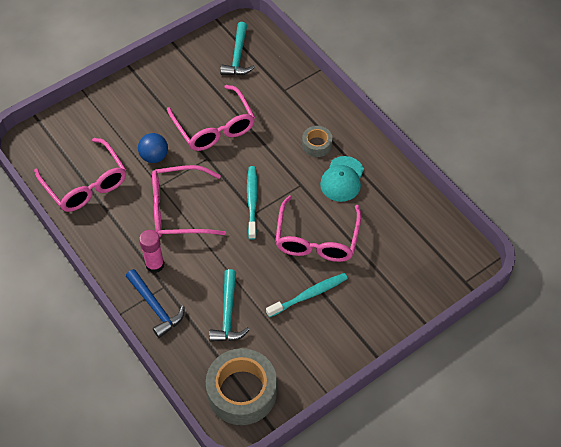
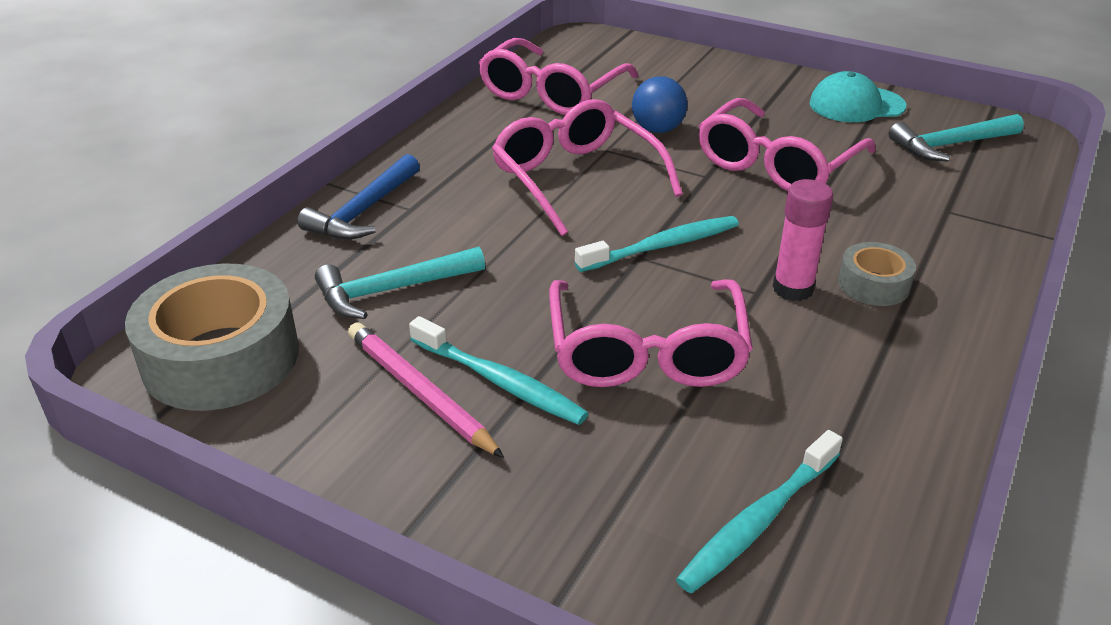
camera: 65 degrees right, 20 degrees down
(155, 265) = (448, 187): pink glue stick -> pink glue stick (793, 289)
(301, 324) = (419, 392): none -> pink pencil
(317, 239) = (646, 352): pink glasses -> pink glasses turned 75 degrees counterclockwise
(342, 179) = (828, 343): turquoise cap -> turquoise cap (856, 105)
(414, 247) = (758, 521): none -> turquoise toothbrush

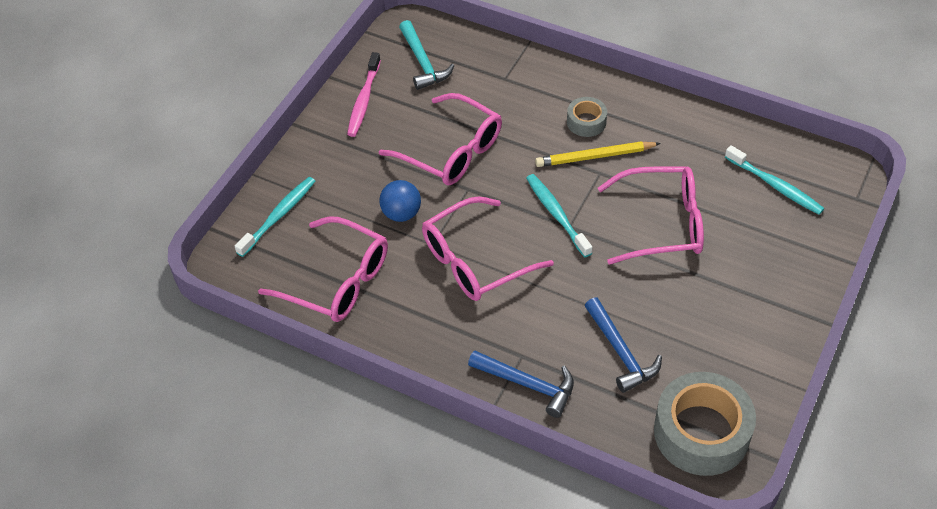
camera: 90 degrees left, 15 degrees up
(392, 290) = (621, 352): turquoise hammer -> blue hammer
(419, 392) = (714, 325): pink pencil -> none
(499, 381) = (698, 289): turquoise toothbrush -> turquoise toothbrush (278, 216)
(793, 289) = (594, 157): pink glue stick -> yellow pencil
(856, 105) = (364, 100): turquoise cap -> pink toothbrush

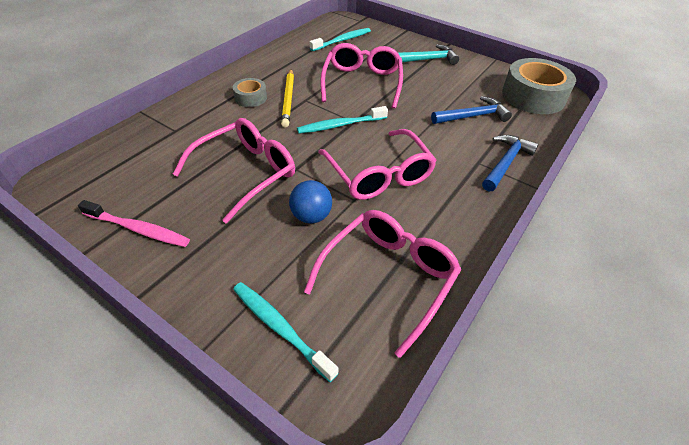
camera: 85 degrees left, 5 degrees down
(423, 63) = (116, 178): turquoise hammer -> turquoise hammer (427, 60)

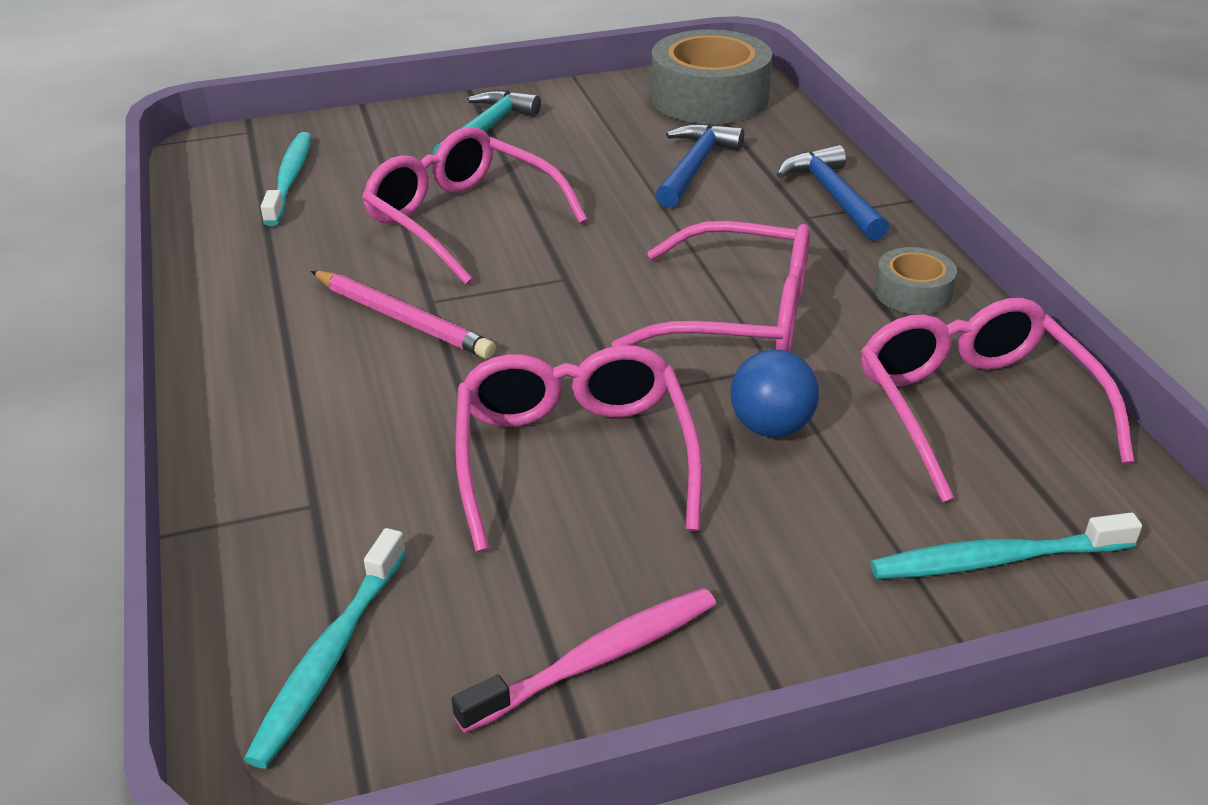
camera: 50 degrees left, 10 degrees down
(250, 98) = (332, 361): grey tape -> grey tape (913, 293)
(288, 99) = (403, 319): yellow pencil -> pink pencil
(340, 125) = (560, 296): turquoise toothbrush -> turquoise toothbrush (329, 657)

